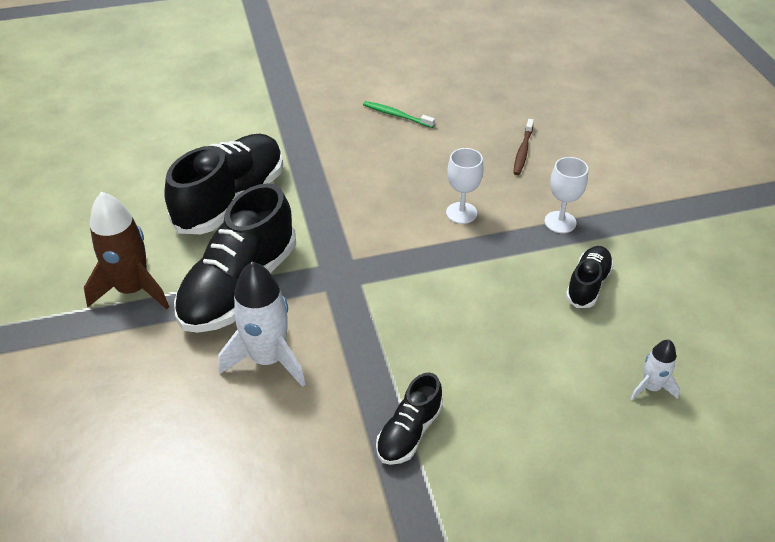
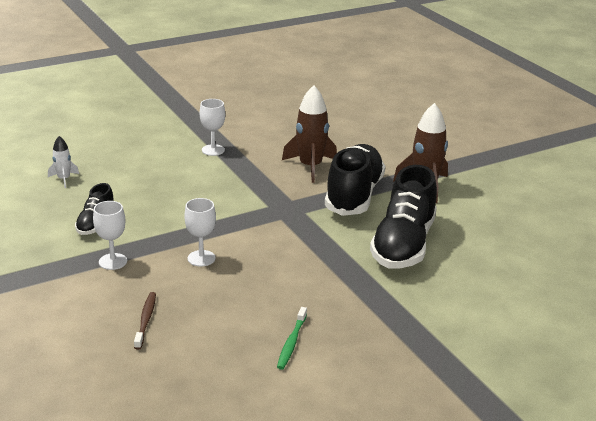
camera: 165 degrees right, 15 degrees down
(268, 359) = (310, 167): white rocket -> brown rocket
(396, 115) = (291, 342): green toothbrush -> green toothbrush turned 90 degrees clockwise
(409, 432) = (213, 150): black shoe -> white goblet

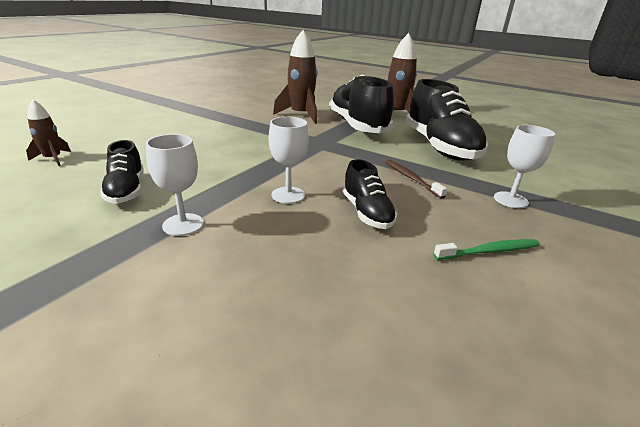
camera: 30 degrees left, 0 degrees up
(64, 179) = (53, 159): white rocket -> brown rocket
(146, 320) = (298, 284): brown toothbrush -> brown toothbrush (411, 178)
(213, 150) = (206, 117): white goblet -> white goblet (510, 200)
(242, 289) = (366, 212): none -> black shoe
(291, 342) = (489, 251): green toothbrush -> green toothbrush turned 90 degrees counterclockwise

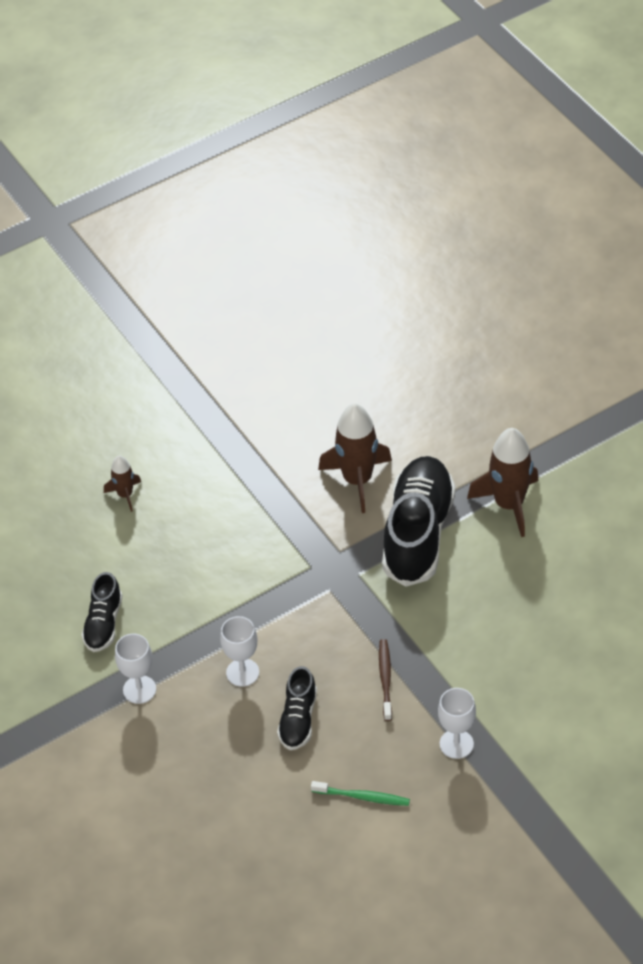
camera: 30 degrees right, 20 degrees up
(53, 159) = (42, 542): brown rocket -> brown rocket (125, 495)
(439, 147) = (482, 621): black shoe -> none

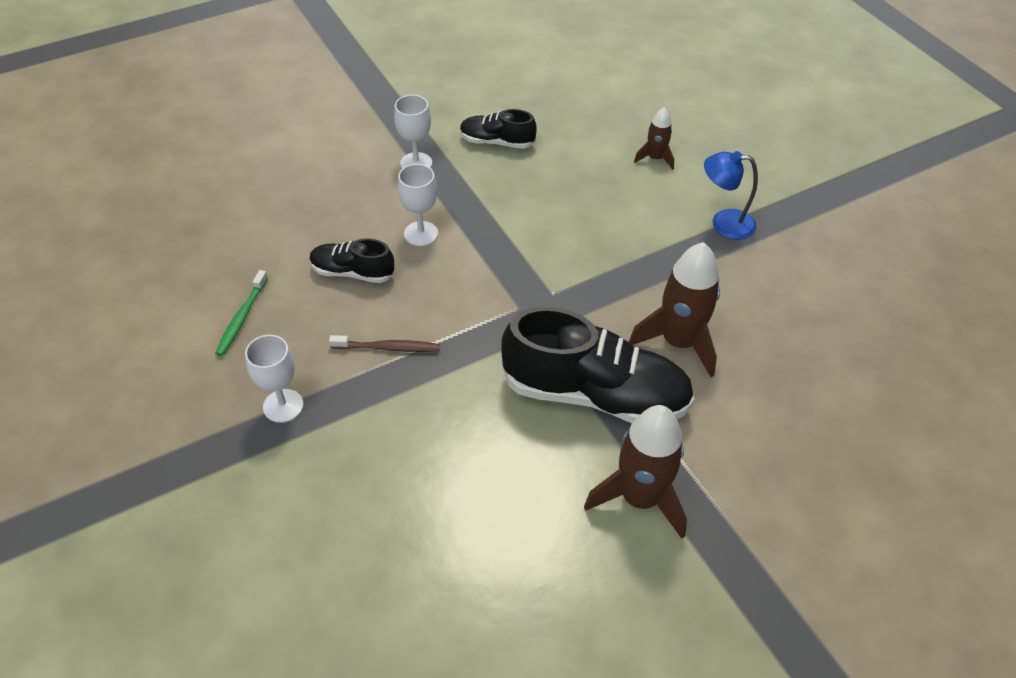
camera: 90 degrees right, 0 degrees up
(214, 446) = (723, 223): none -> blue lamp

